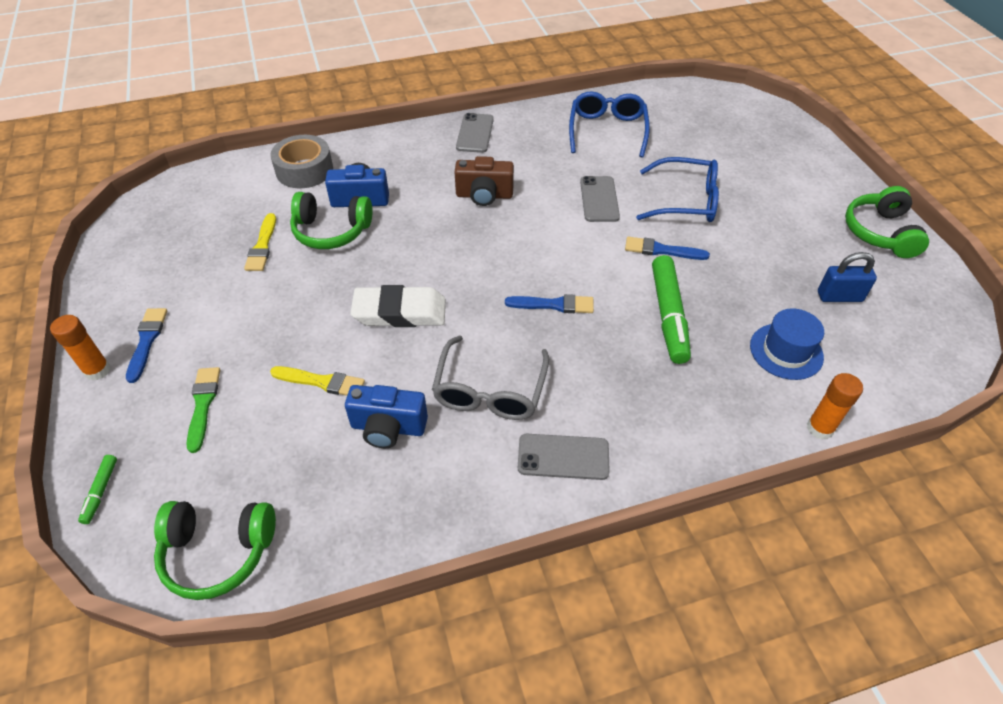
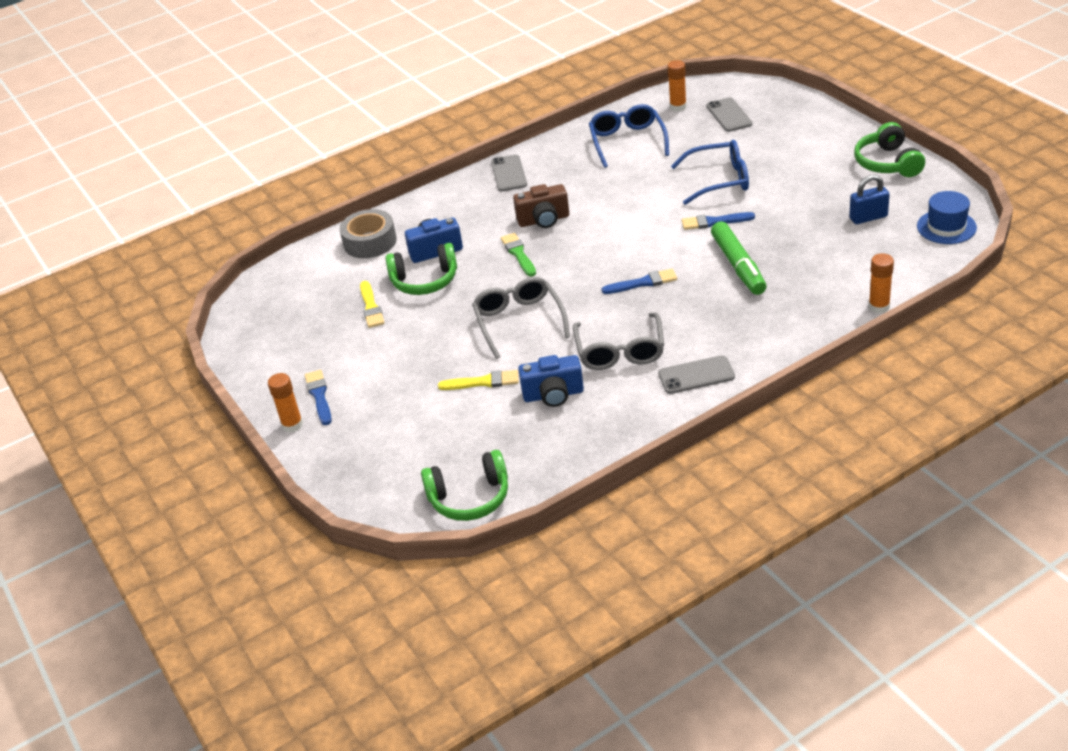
camera: 10 degrees left, 10 degrees down
(101, 491) = (354, 492): green marker -> none
(203, 404) = (396, 421): green brush -> green brush (518, 254)
(400, 312) = (519, 321): white eraser -> grey glasses
(599, 199) = (645, 197): grey phone -> grey phone (729, 115)
(673, 106) = (678, 107): none -> orange glue stick
(786, 351) = (838, 265): blue hat -> blue hat (946, 227)

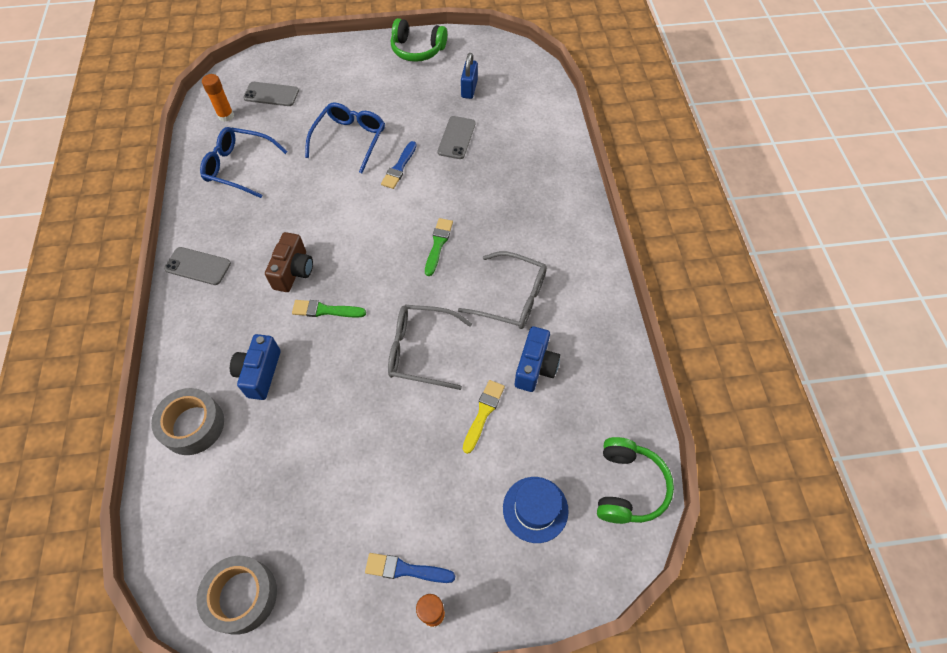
camera: 70 degrees left, 20 degrees up
(257, 327) = (242, 596): none -> grey tape
(371, 307) = (301, 466): yellow brush -> none
(425, 281) = (300, 401): green headphones -> none
(643, 283) = (438, 244): blue brush -> green brush
(696, 375) = (573, 264): grey phone -> grey phone (456, 138)
(738, 265) = (464, 180): green marker -> none
(879, 307) = (569, 133): orange glue stick -> none
(946, 227) = (512, 61): blue hat -> blue hat (535, 509)

